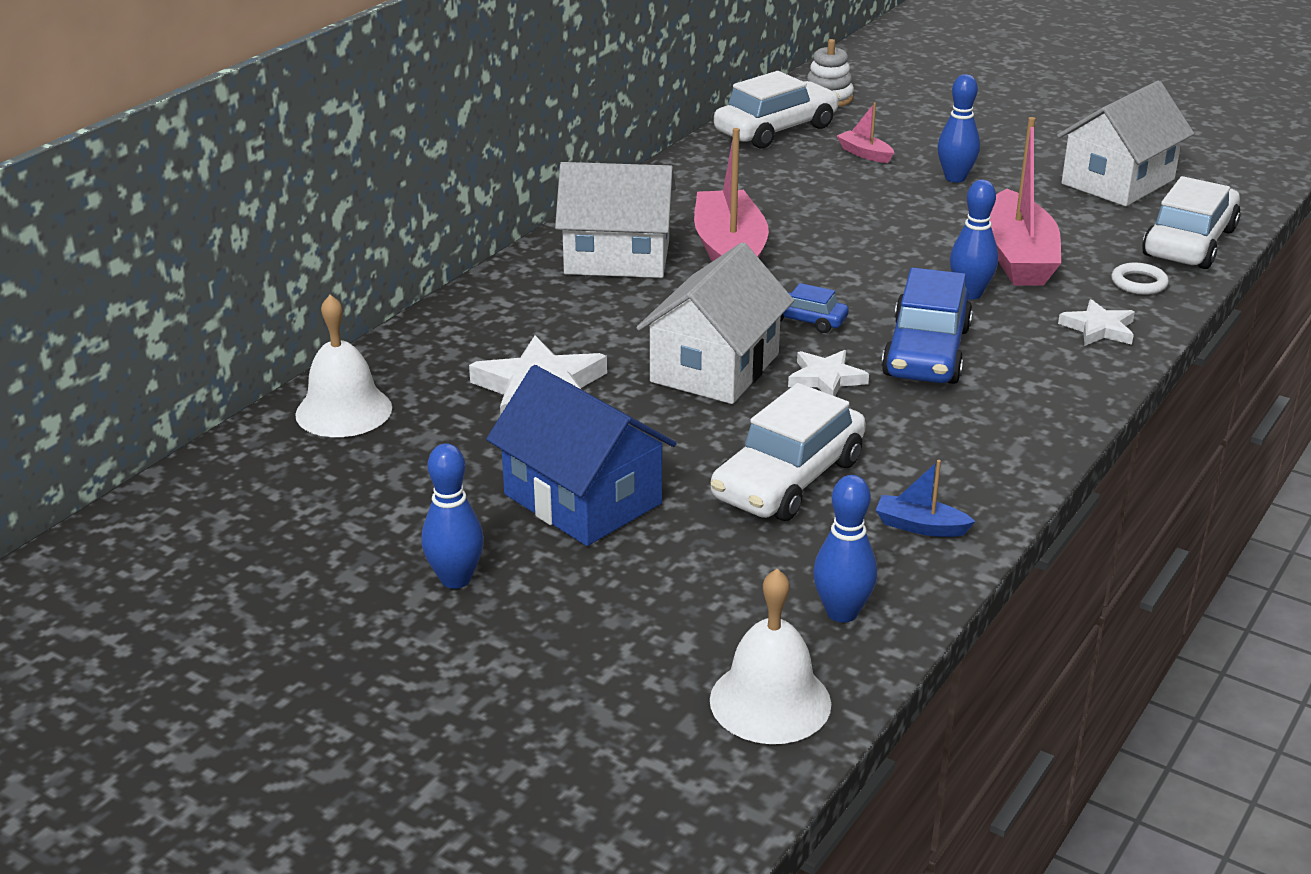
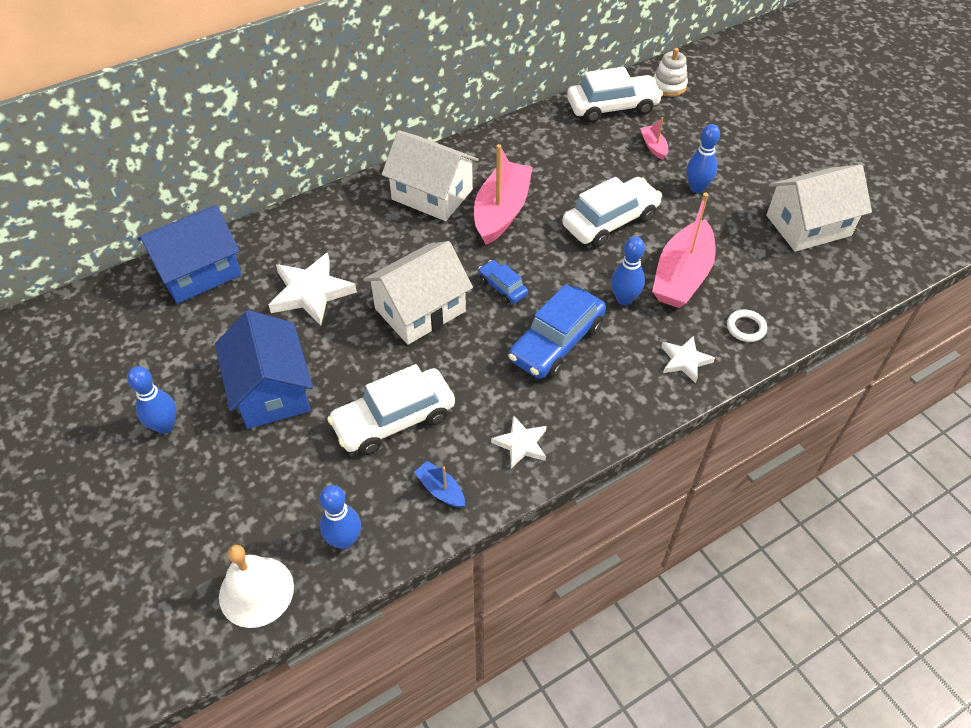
camera: 25 degrees right, 20 degrees up
(344, 411) = (198, 272): white bell -> blue house
(826, 378) = (478, 343): white star -> white star (521, 444)
(1189, 243) = (812, 301): white car -> white car (610, 221)

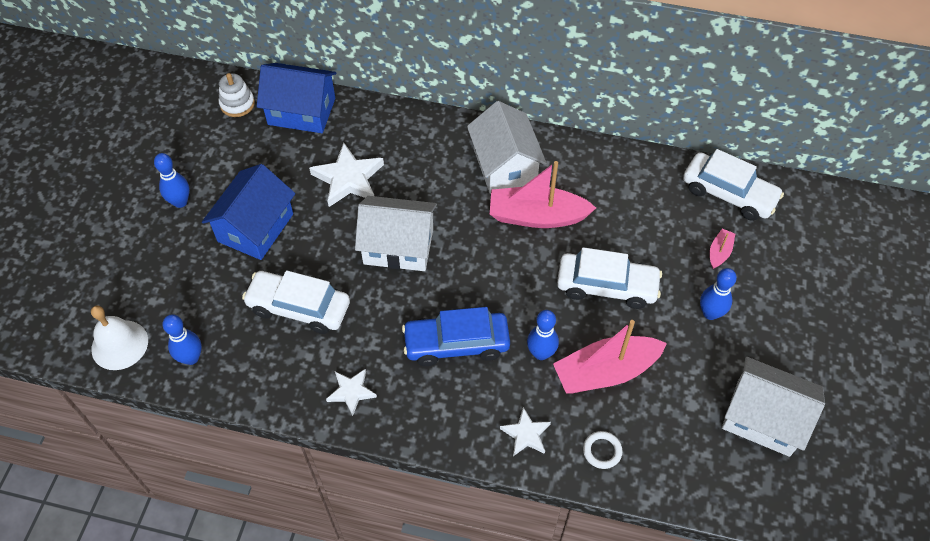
camera: 45 degrees right, 5 degrees up
(440, 490) = (273, 377): blue boat -> none
(501, 211) = (537, 216): pink boat -> pink boat turned 150 degrees counterclockwise
(502, 287) = (469, 274): blue car -> none
(669, 86) = (802, 209): white stacking toy -> white stacking toy (237, 104)

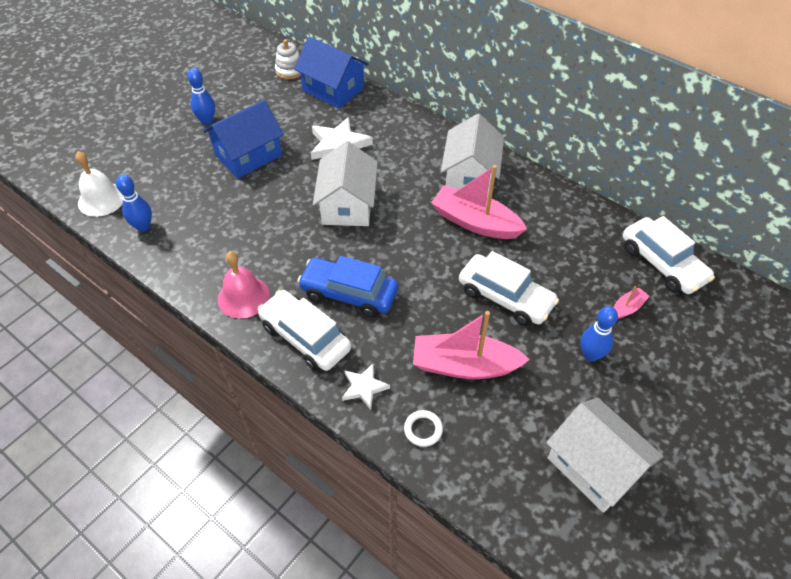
camera: 25 degrees right, 5 degrees down
(299, 307) = (243, 221): white car -> white car (305, 337)
(351, 392) = (243, 297): white star -> pink bell
(398, 246) = (347, 205): white house -> white house turned 60 degrees clockwise
(541, 353) = (416, 328): blue bowling pin -> none

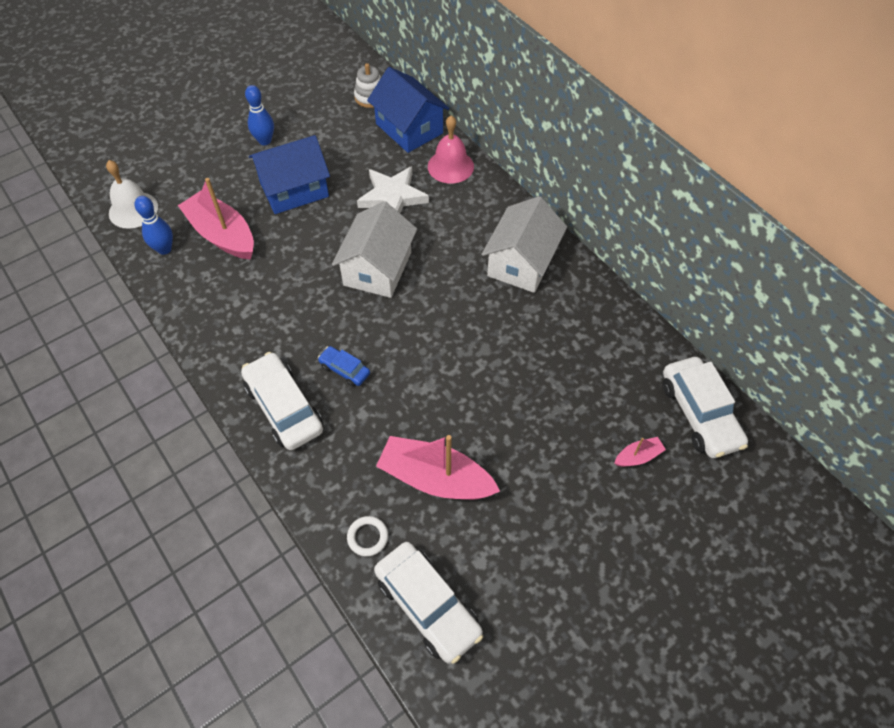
camera: 15 degrees right, 5 degrees up
(243, 297) = (237, 349): pink bell -> pink bell (450, 166)
(349, 293) = (344, 370): blue car -> blue car, size x0.52
(364, 387) = (324, 476): white star -> none
(475, 222) = (507, 318): pink boat -> pink boat (222, 235)
(505, 297) = (507, 412): white car -> white car (427, 606)
(590, 355) = (575, 500): blue bowling pin -> none
(594, 466) = (531, 624): white house -> none

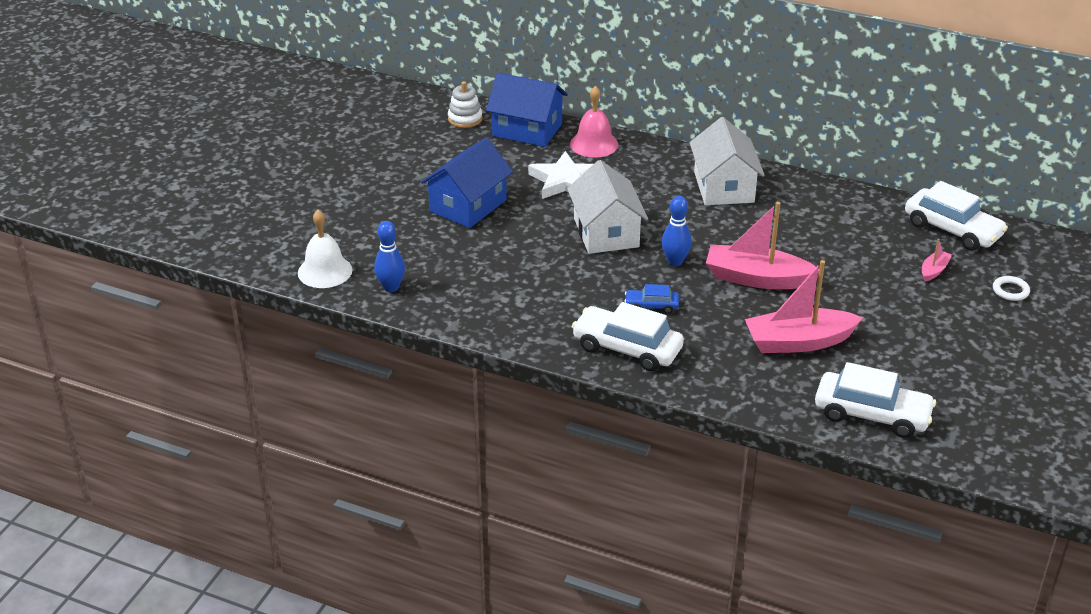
camera: 30 degrees left, 20 degrees down
(222, 235) = (436, 259): pink boat -> pink boat (756, 278)
(265, 141) = (398, 181): blue bowling pin -> blue bowling pin (675, 261)
(367, 537) = (784, 396): white ring -> white ring (1010, 291)

